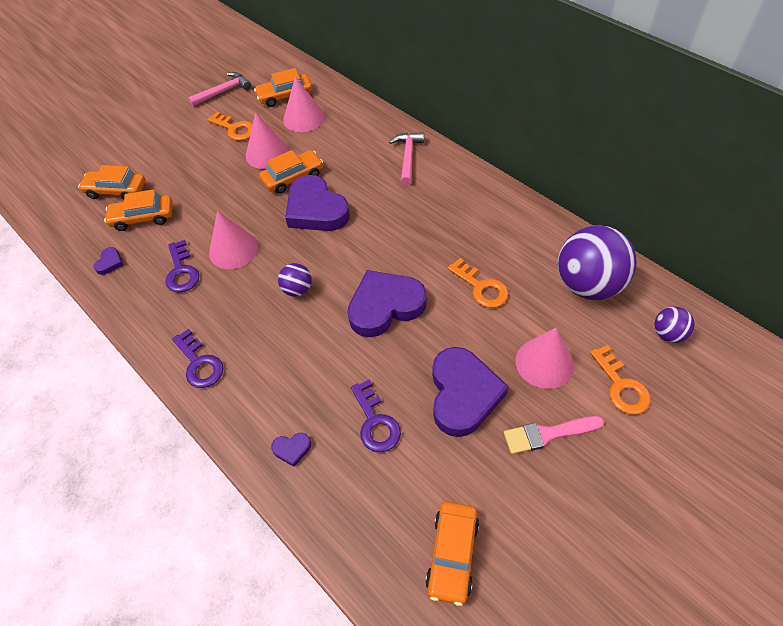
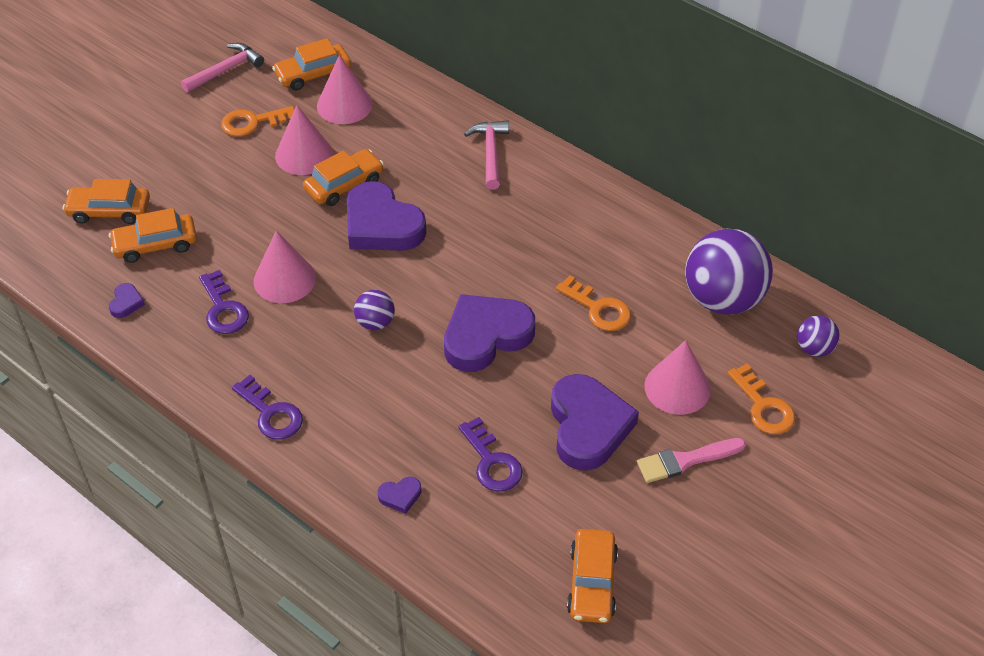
camera: 10 degrees left, 5 degrees down
(235, 129) = (253, 122): orange key -> orange key turned 135 degrees clockwise

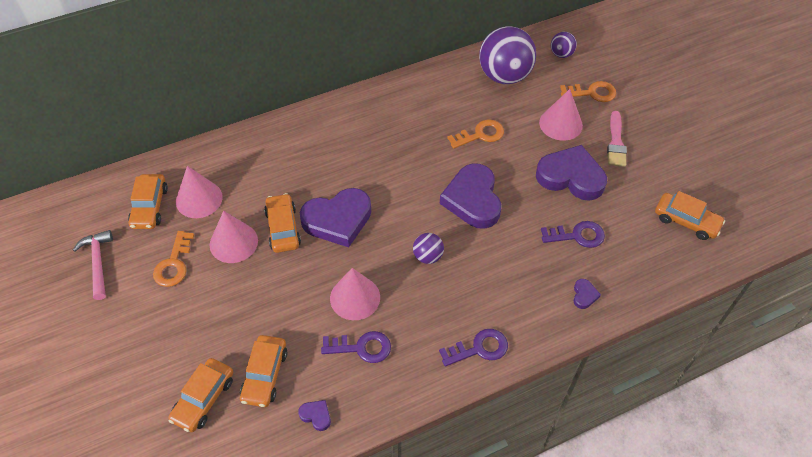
camera: 65 degrees left, 5 degrees up
(490, 153) = (309, 135): pink hammer -> none

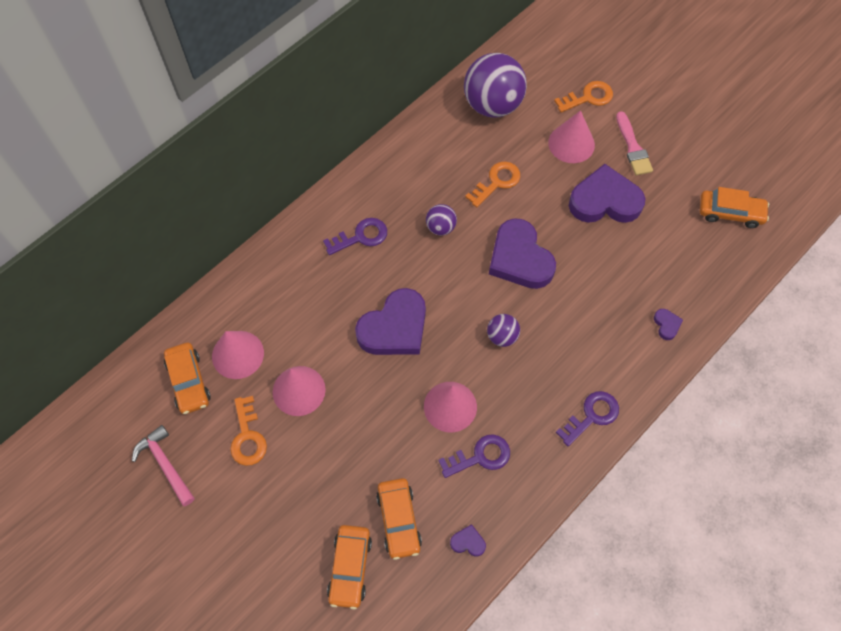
camera: 20 degrees left, 10 degrees up
(283, 228) = (342, 356): orange car -> none
(561, 54) = (540, 61): purple ball -> purple ball (440, 227)
(577, 235) = (635, 263): purple key -> purple key (360, 237)

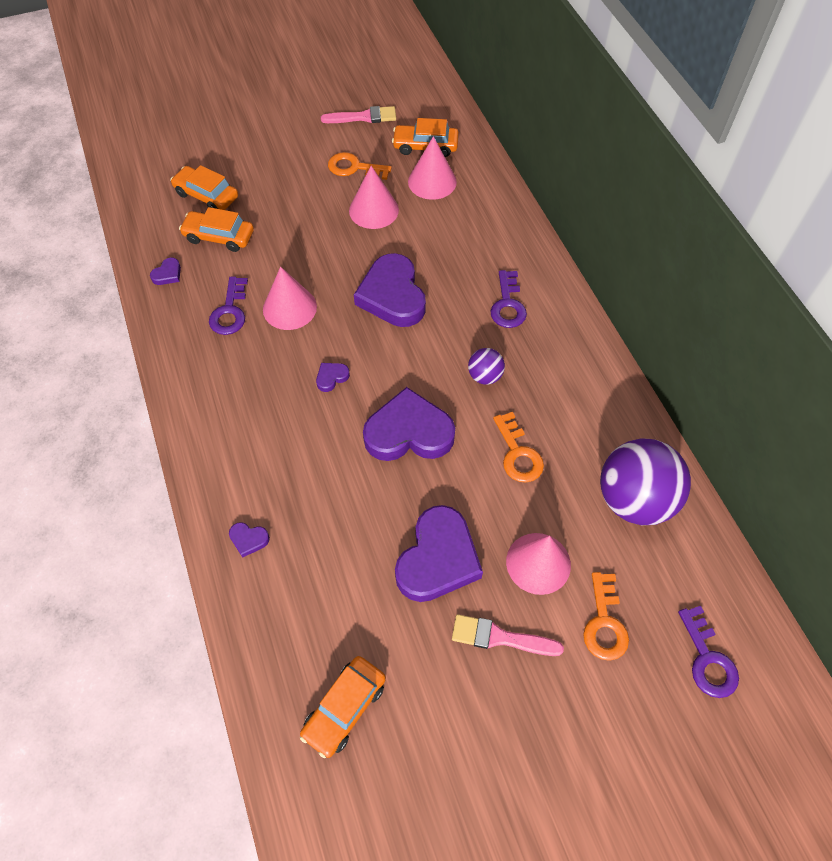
camera: 115 degrees right, 5 degrees down
(165, 464) = (363, 117): pink hammer -> pink brush
(502, 336) = (331, 377): purple ball -> purple heart
(591, 416) = (204, 416): purple key -> purple key (707, 659)

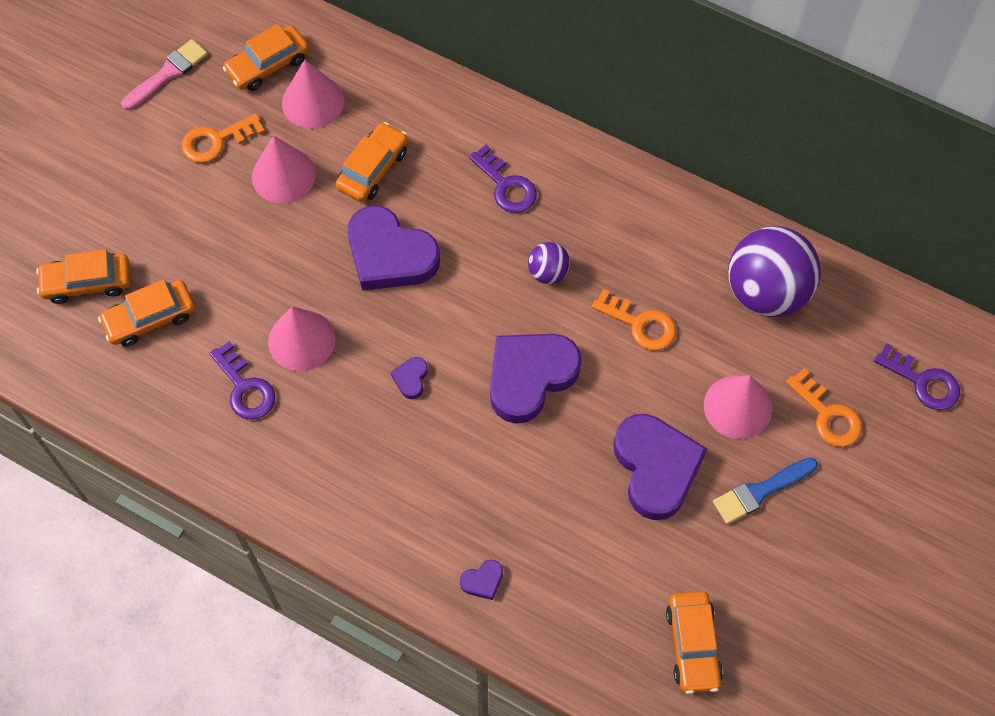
camera: 40 degrees left, 5 degrees up
(167, 274) = (138, 397): purple heart -> none
(431, 240) = (373, 169): none -> orange car
(500, 637) = (760, 491): pink brush -> blue brush

